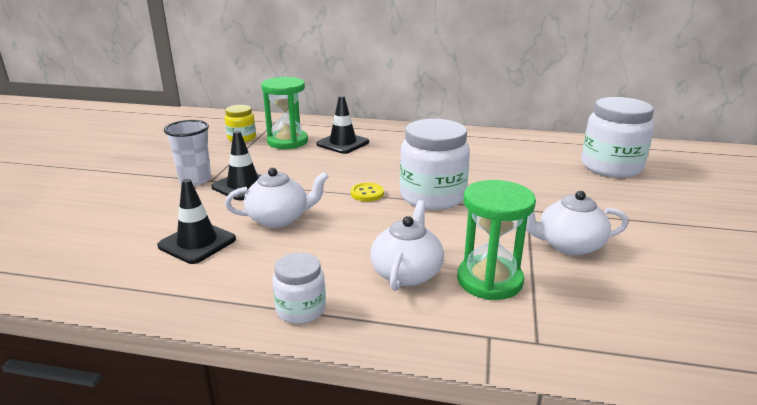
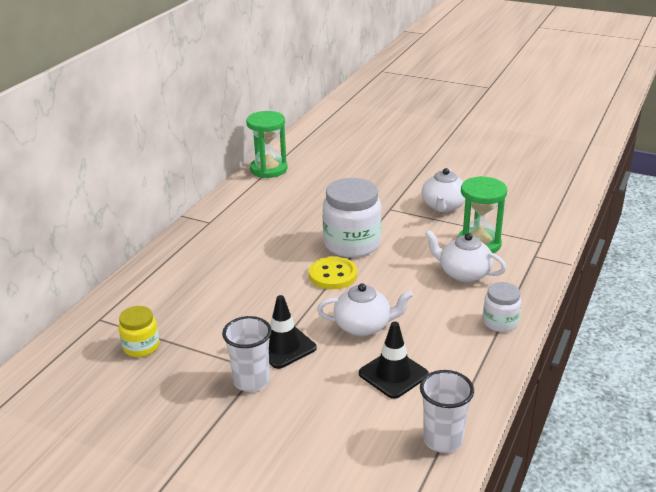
camera: 75 degrees left, 5 degrees up
(82, 281) = (443, 440): none -> white cup
(279, 219) = (364, 326): white teapot -> white teapot turned 90 degrees clockwise
(287, 141) = (176, 312): green hourglass -> green hourglass (268, 169)
(343, 143) = (205, 276): black traffic cone -> none
(367, 193) = (333, 275): yellow button -> yellow button, size x1.57
(611, 167) = (334, 159): white jar -> none

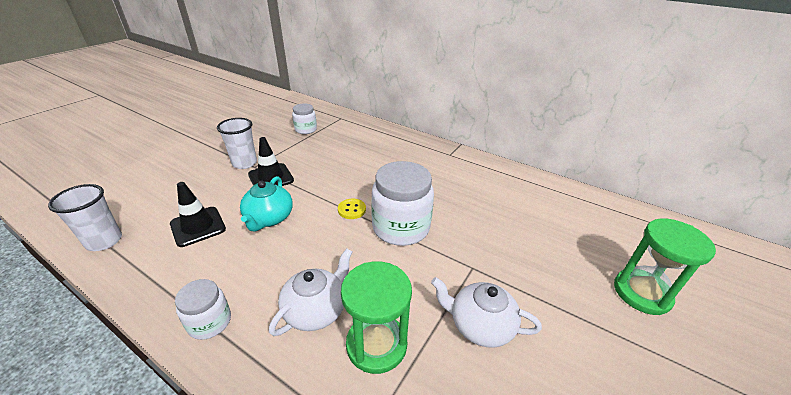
camera: 95 degrees right, 5 degrees up
(141, 347) = (306, 129): yellow jar -> white jar
(268, 169) = (551, 188): green hourglass -> green hourglass (641, 293)
(333, 275) = (352, 210): yellow button -> yellow button, size x0.64
(364, 326) = (269, 218): white teapot -> turquoise teapot

